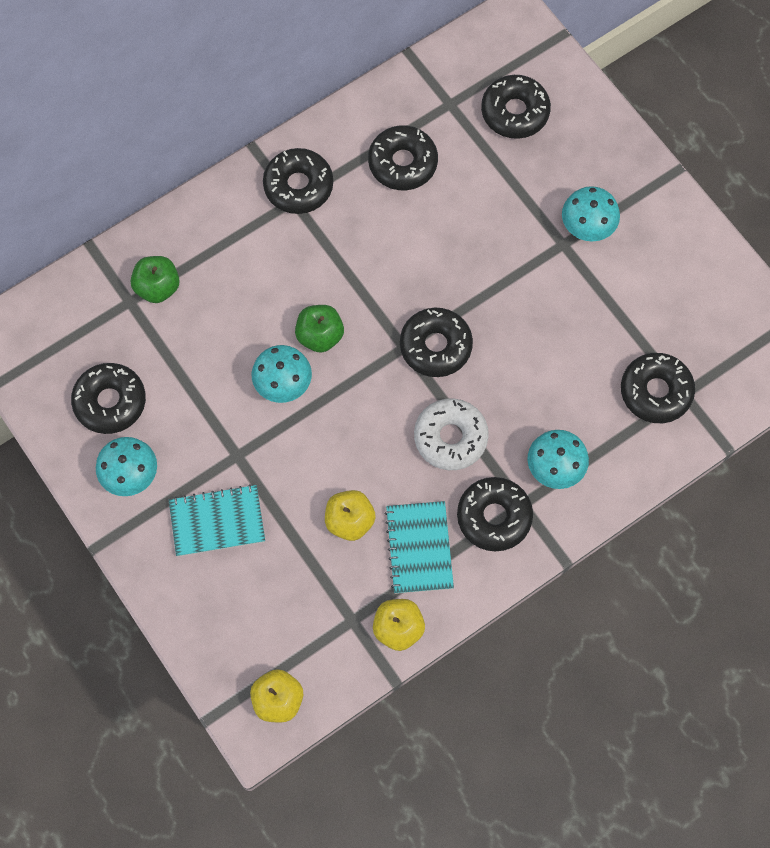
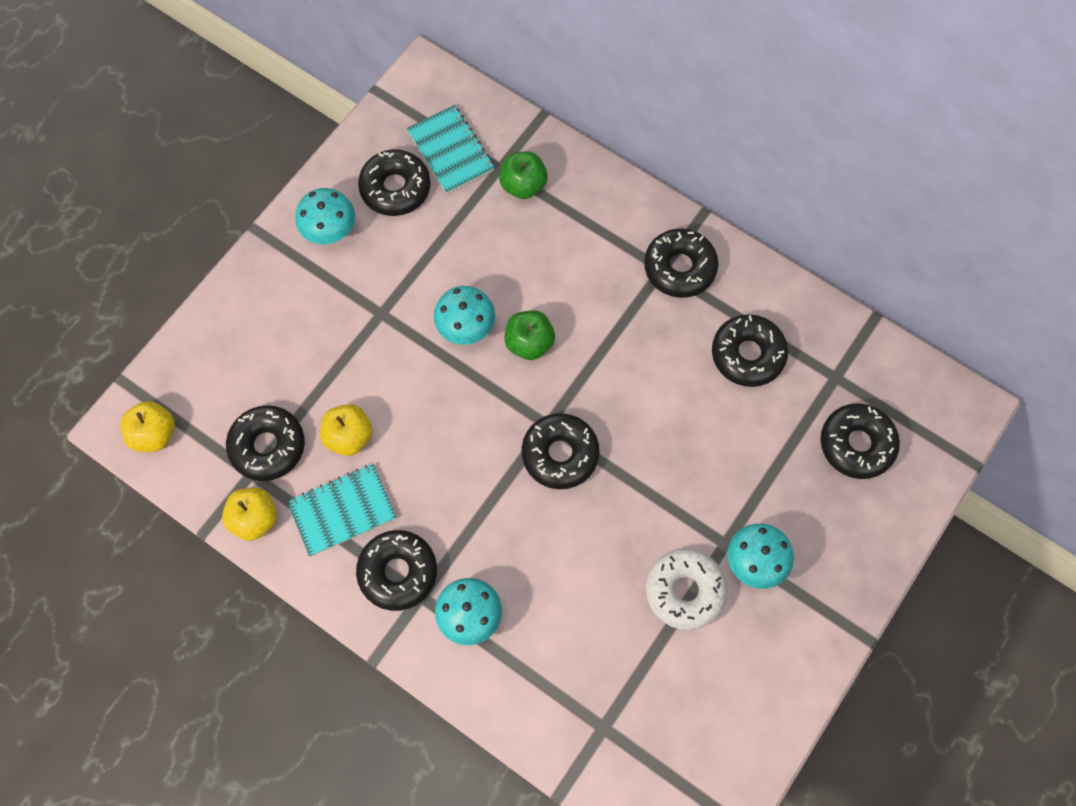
camera: 70 degrees right, 0 degrees up
(217, 521) = (310, 319): turquoise notebook -> turquoise notebook (451, 151)
(450, 438) = (467, 501): white donut -> white donut (685, 591)
(655, 392) = (594, 695): black donut -> black donut (268, 446)

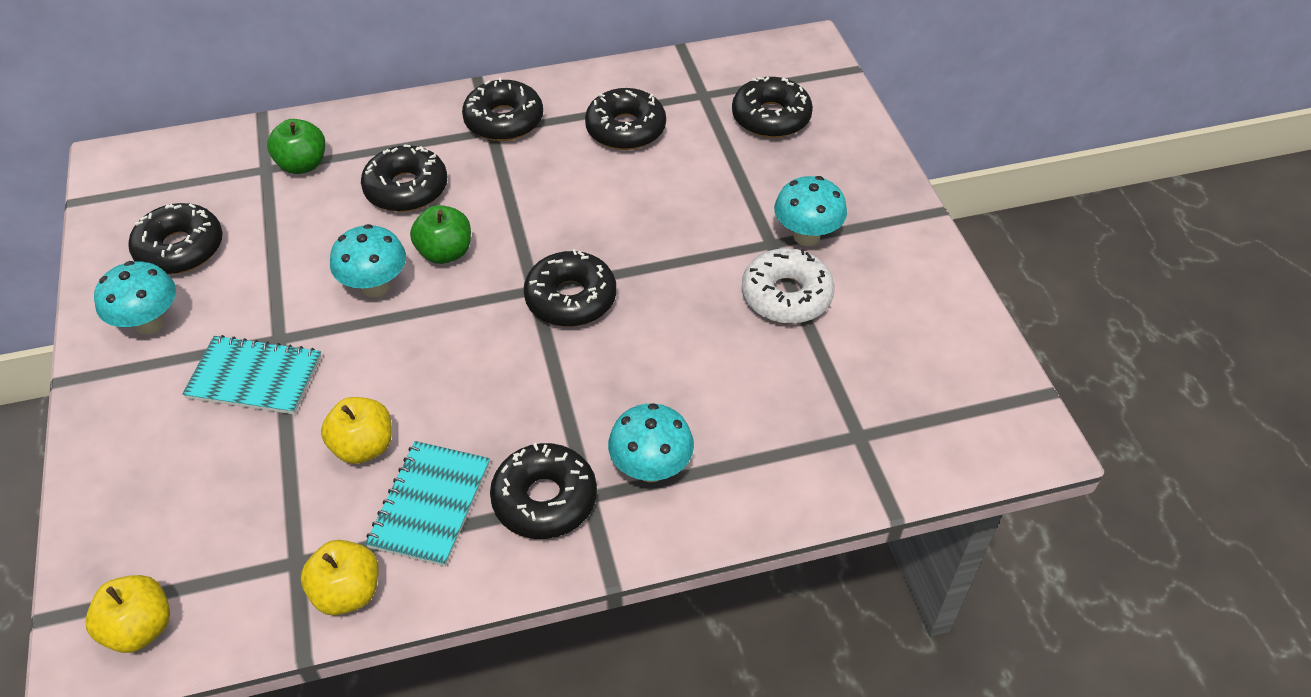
camera: 50 degrees left, 20 degrees down
(268, 446) = (287, 525): black donut -> black donut (406, 189)
(451, 151) = (204, 189): turquoise notebook -> turquoise notebook (255, 377)

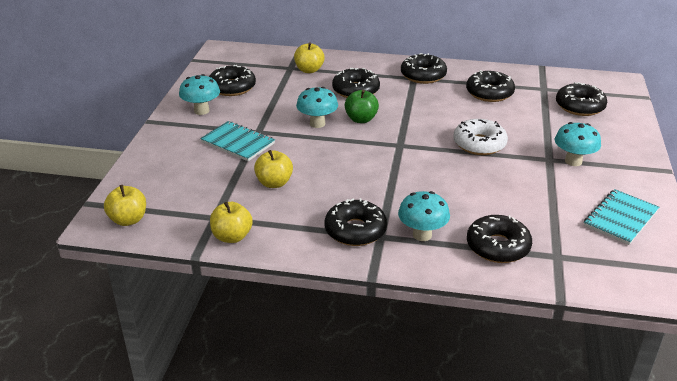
camera: 25 degrees right, 15 degrees down
(302, 165) = (309, 70): green apple -> yellow apple
(430, 505) = (294, 215): turquoise notebook -> turquoise notebook (620, 218)
(571, 298) = (418, 153): black donut -> black donut (498, 246)
(786, 296) = (546, 183): white donut -> white donut (479, 144)

